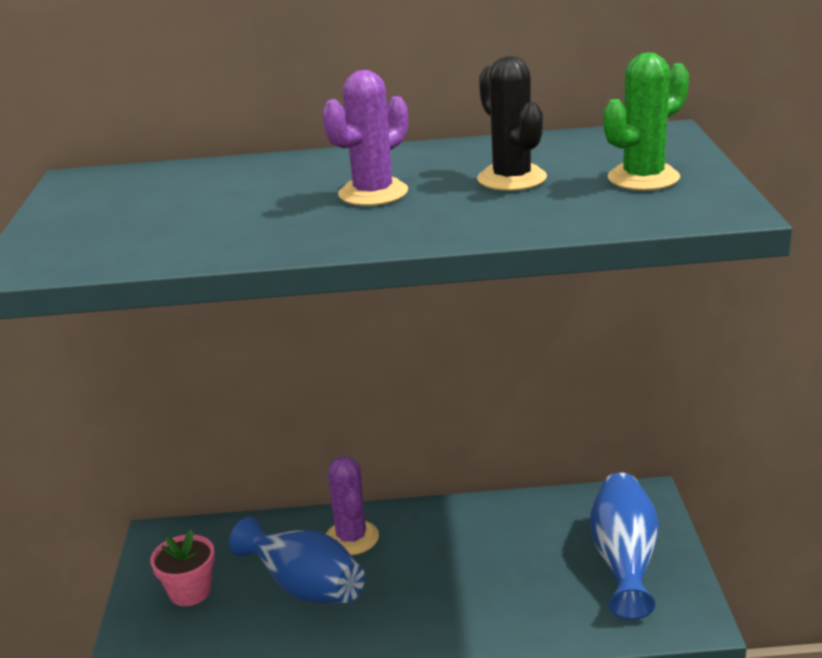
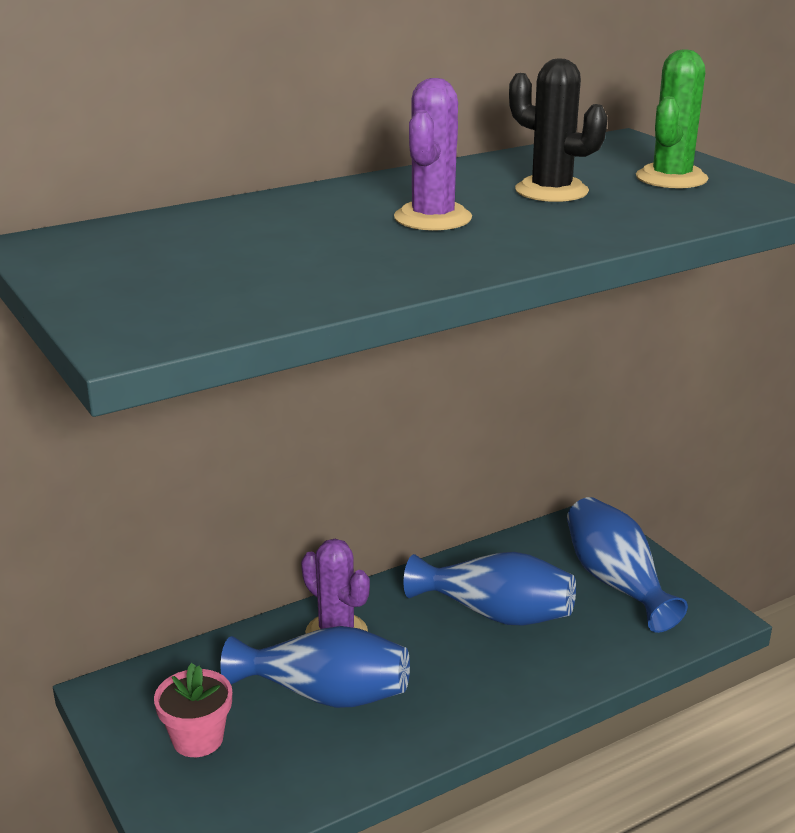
camera: 30 degrees left, 0 degrees up
(492, 558) = (496, 613): none -> blue vase

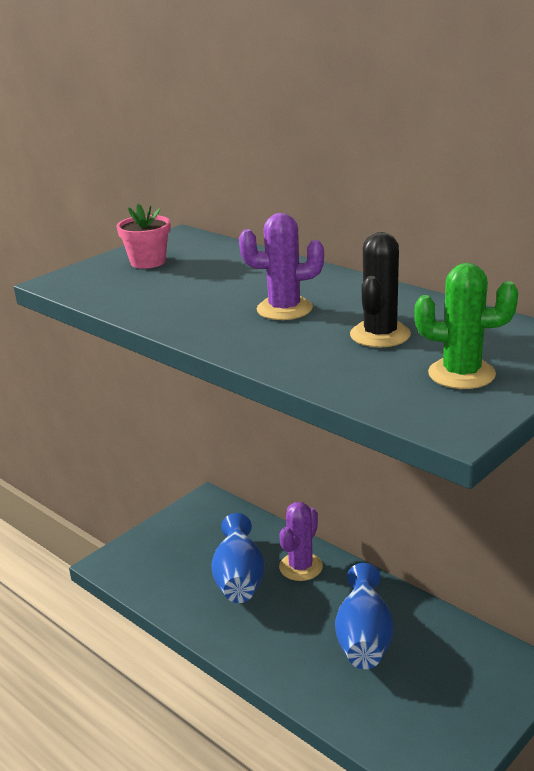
camera: 75 degrees right, 0 degrees up
(198, 739) = (182, 542): pink flower pot -> pink flower pot (148, 262)
(616, 582) = (448, 701): blue vase -> none

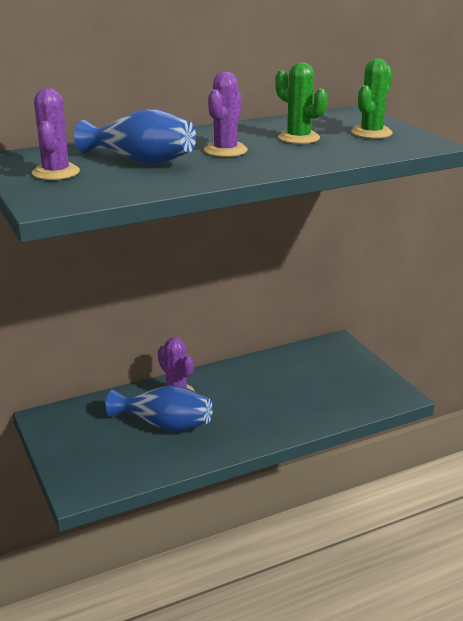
camera: 70 degrees left, 0 degrees up
(148, 262) = (56, 172): pink flower pot -> purple cactus
(364, 637) = (271, 388): blue vase -> blue vase (141, 161)
(380, 335) = (298, 138): black cactus -> green cactus

